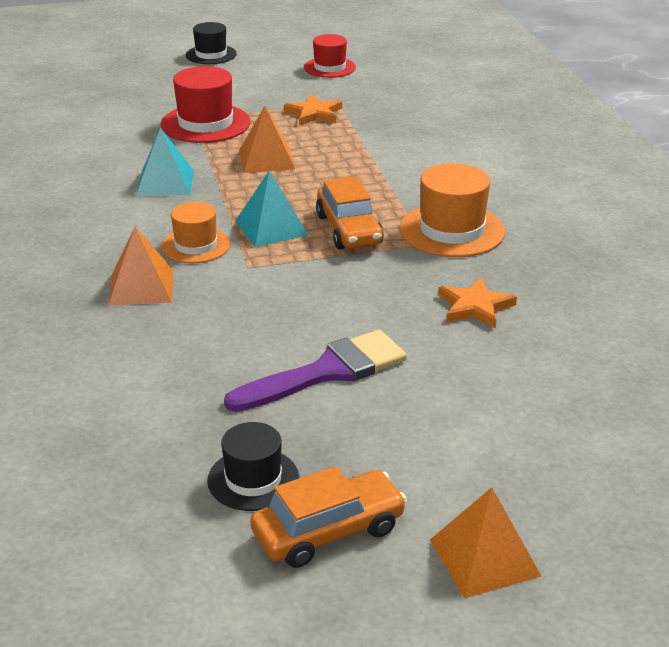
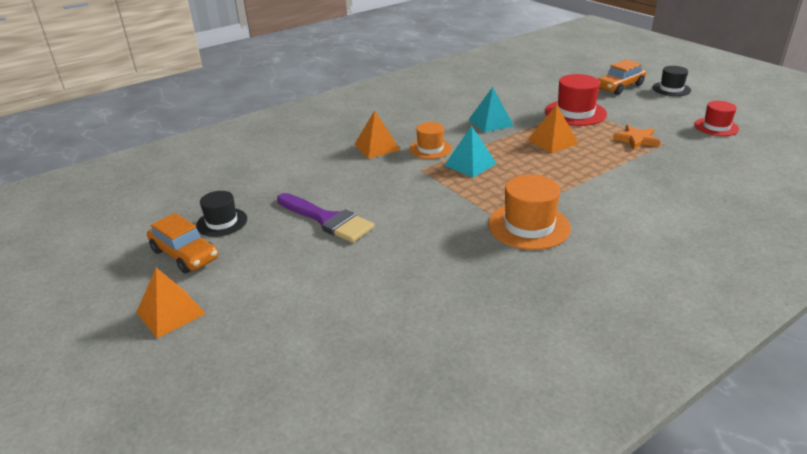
camera: 70 degrees right, 0 degrees up
(349, 230) = (492, 189): orange car -> orange car (619, 87)
(475, 307) = (434, 256): orange star -> none

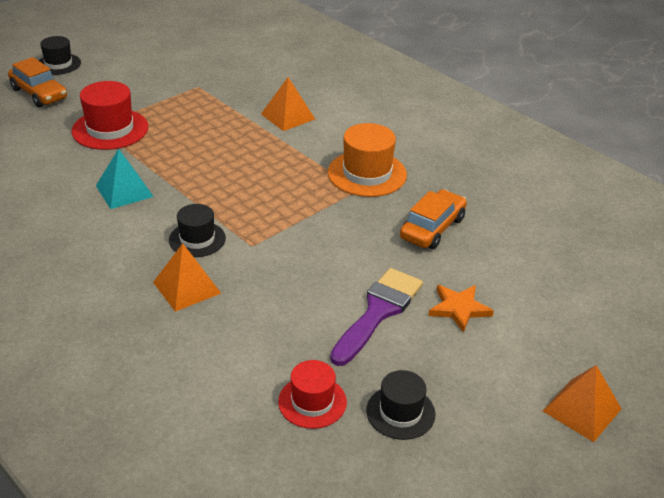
camera: 100 degrees left, 5 degrees up
(185, 254) = (479, 430): orange car -> orange car (432, 228)
(430, 149) = (197, 239): orange hat -> black hat
(470, 164) = (240, 207): turquoise pyramid -> none
(552, 141) = (186, 149): orange pyramid -> orange pyramid (288, 116)
(636, 139) = (188, 100): orange star -> orange star (459, 309)
(716, 127) = (165, 56): red hat -> red hat (312, 402)

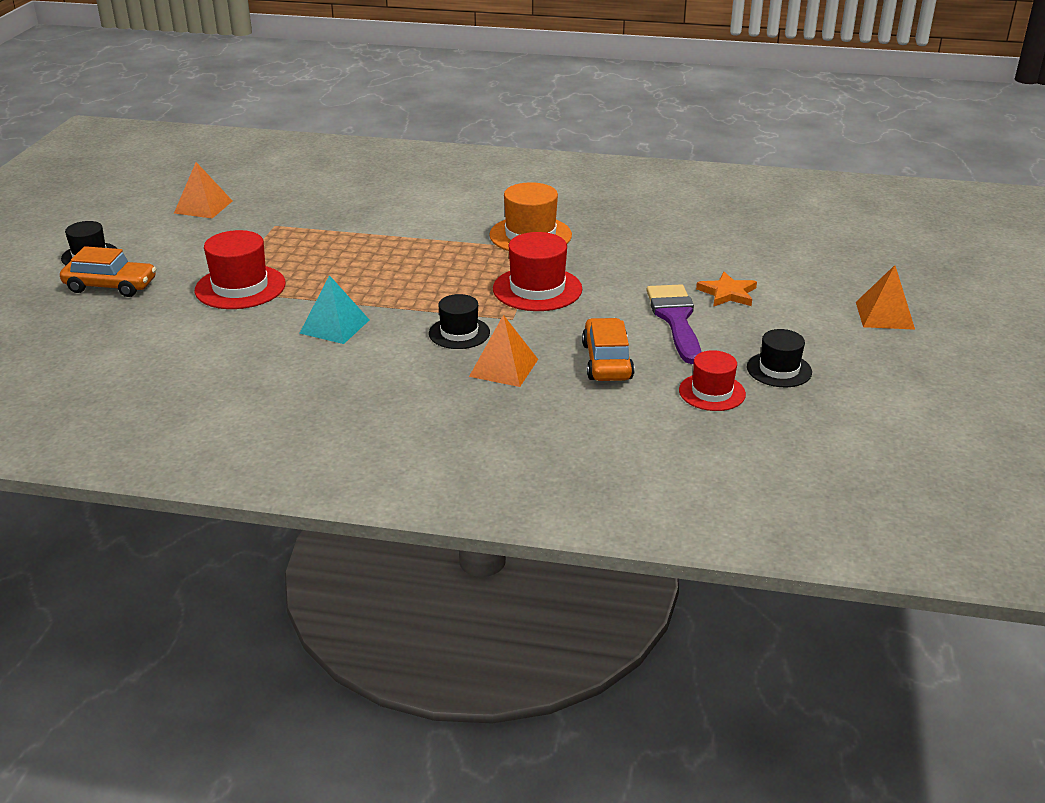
camera: 35 degrees left, 5 degrees down
(288, 116) = (398, 219): orange pyramid -> orange pyramid (203, 207)
(306, 227) = (537, 289): none -> red hat
(432, 228) = (635, 252): orange car -> orange car (606, 361)

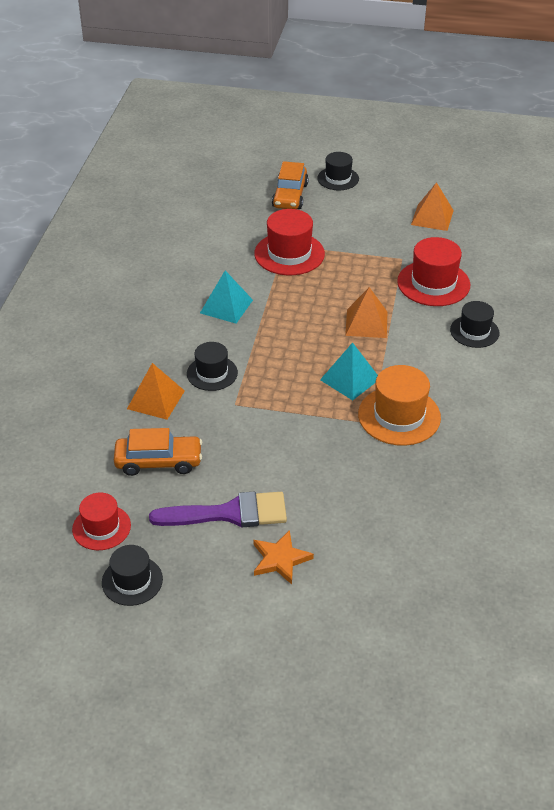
camera: 90 degrees right, 10 degrees up
(408, 197) = (474, 331): none -> black hat
(475, 256) = (350, 379): none -> turquoise pyramid
(537, 289) = (288, 420): red hat -> red hat (433, 283)
(885, 315) = (230, 692): orange pyramid -> orange pyramid (366, 323)

